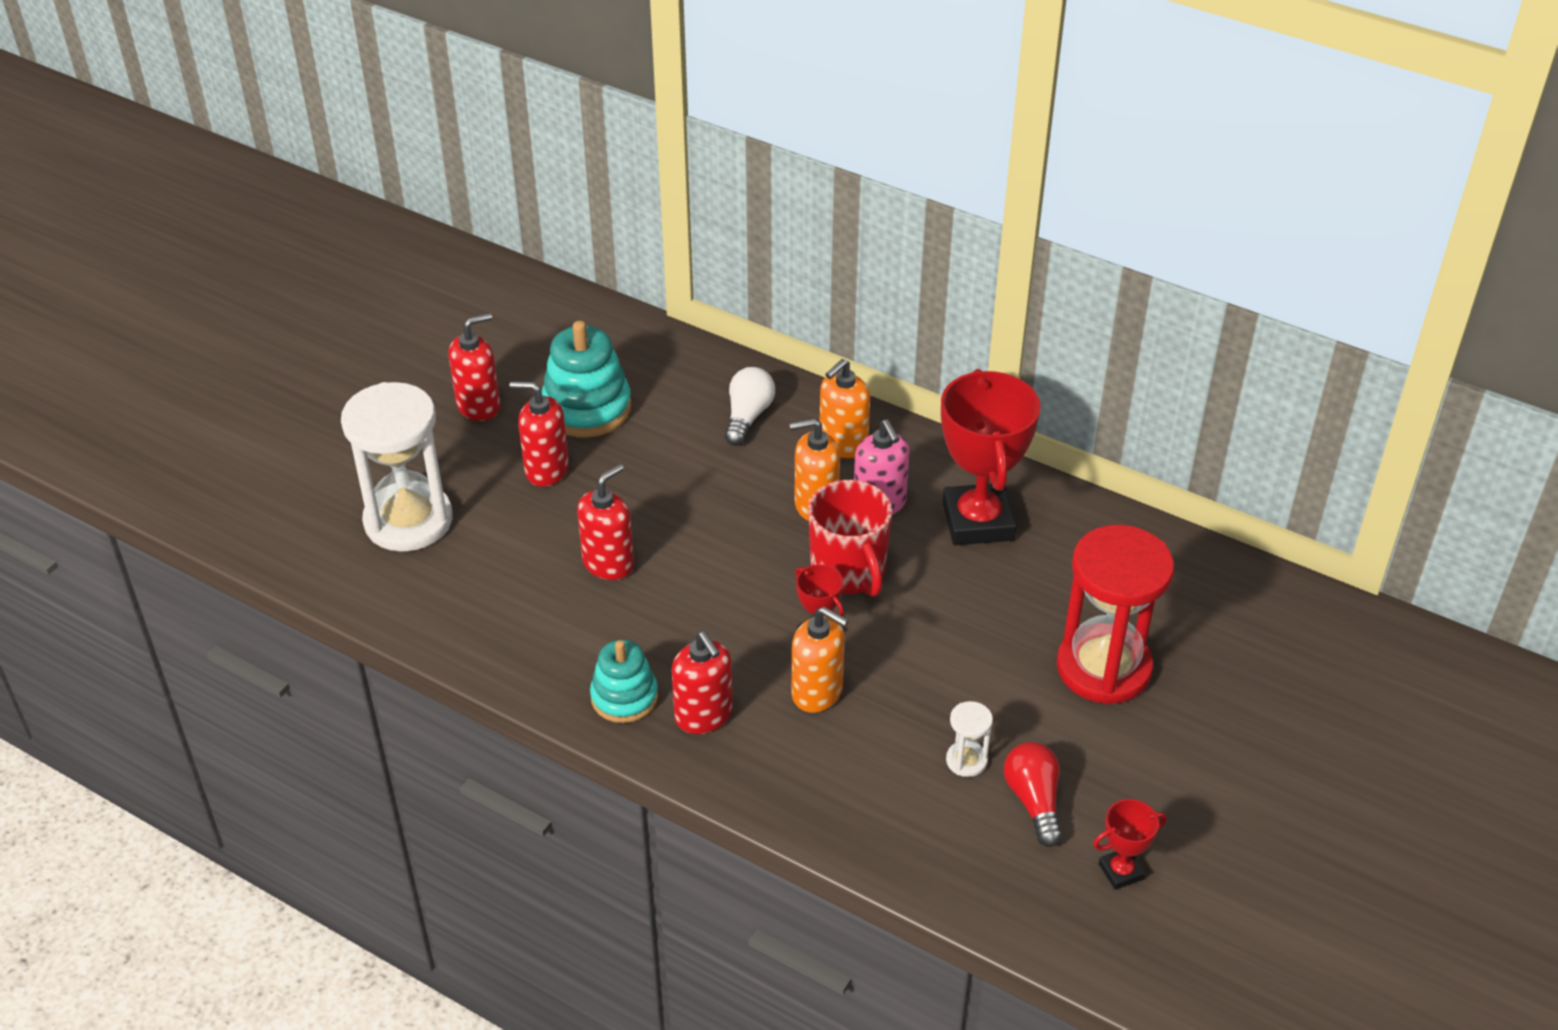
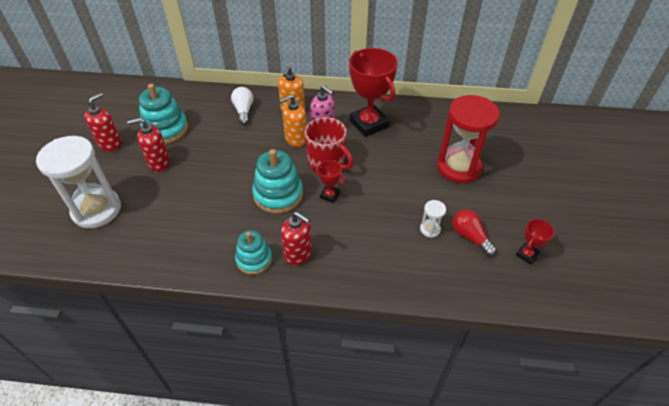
camera: 25 degrees left, 5 degrees up
(608, 563) = (212, 196): red soap dispenser -> none
(725, 600) = (278, 194): none -> turquoise stacking toy
(817, 692) = (345, 222): orange soap dispenser -> none

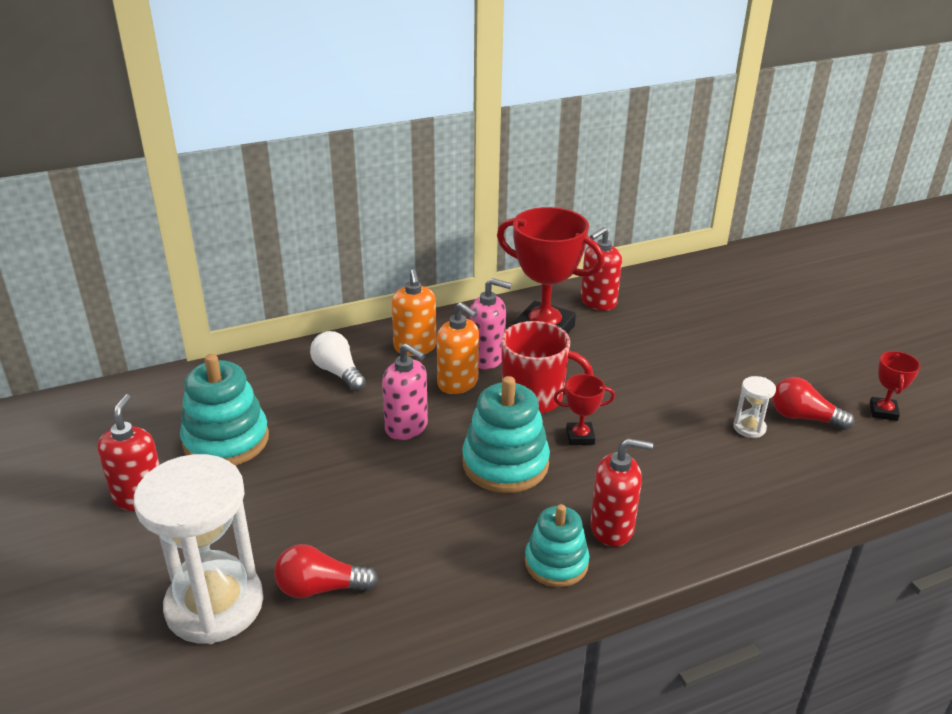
camera: 30 degrees left, 15 degrees down
(143, 222) = (320, 588): none -> red light bulb
(159, 163) = (262, 492): red soap dispenser -> red soap dispenser (598, 302)
(249, 154) = (407, 427): none -> pink soap dispenser
(295, 139) = (458, 383): orange soap dispenser -> orange soap dispenser turned 75 degrees counterclockwise
(458, 167) = (710, 343): red hourglass -> none

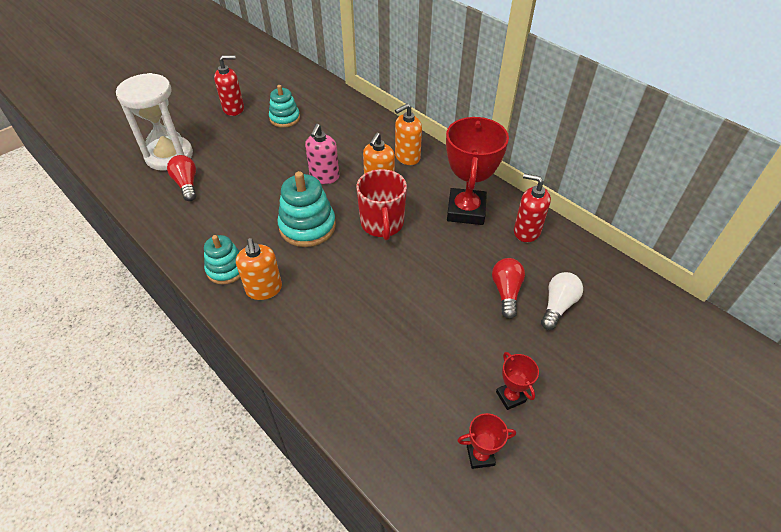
camera: 70 degrees right, 15 degrees up
(226, 440) = (285, 118): turquoise stacking toy -> turquoise stacking toy, size x0.65
(338, 372) = (363, 135): white light bulb -> white light bulb (557, 306)
(487, 358) = (414, 191): pink soap dispenser -> none
(580, 437) = (350, 255): red trophy -> red trophy (510, 397)
(612, 528) = (264, 289): red soap dispenser -> orange soap dispenser
(749, 428) = (406, 352): white hourglass -> none
(803, 417) = (439, 390): red light bulb -> red light bulb (506, 292)

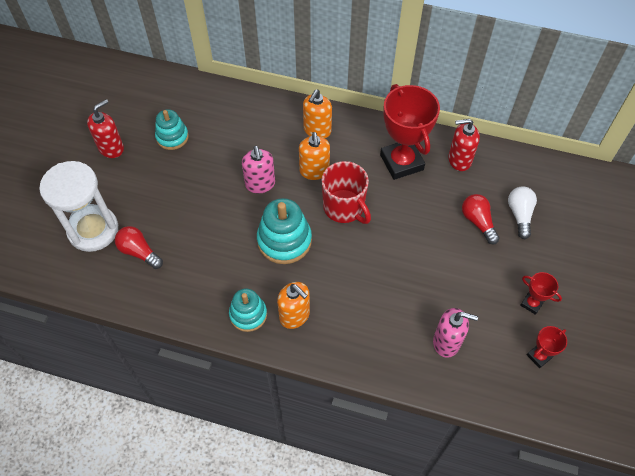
camera: 30 degrees left, 10 degrees up
(388, 386) = (446, 342): none -> pink soap dispenser

